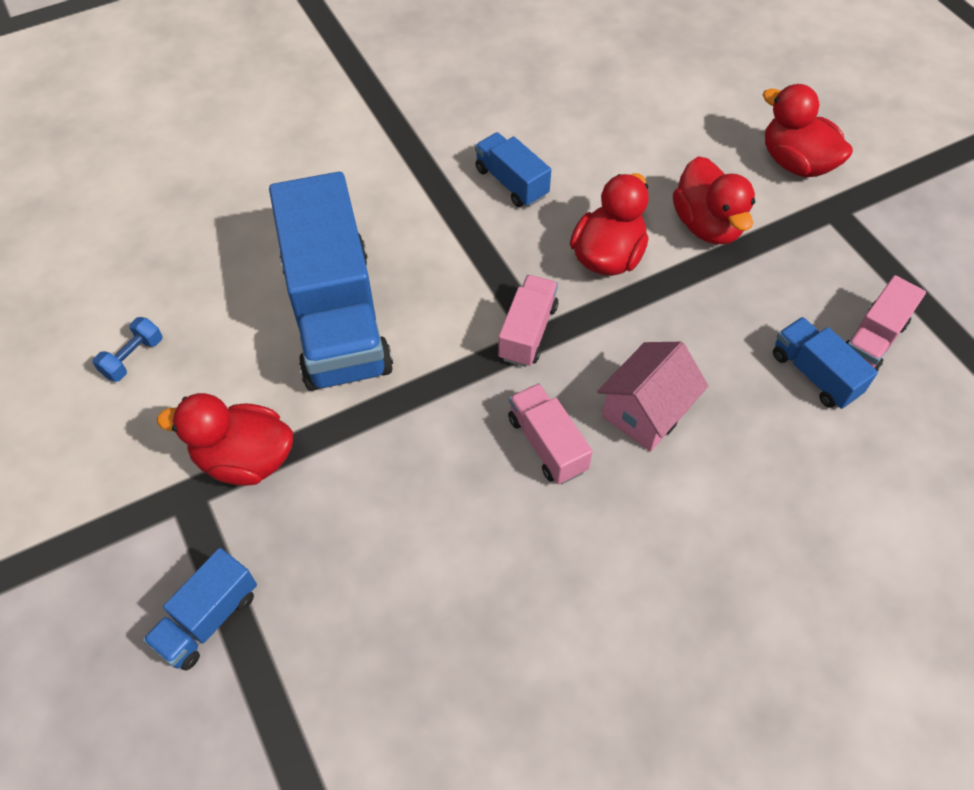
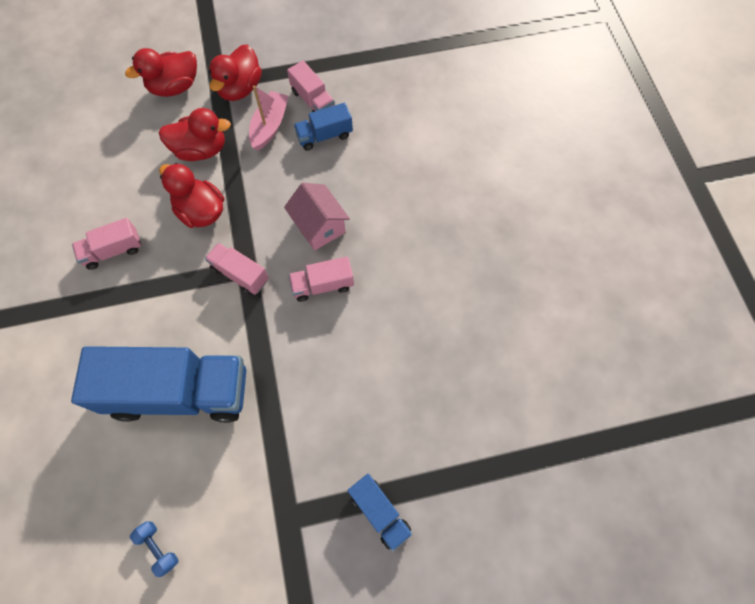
camera: 75 degrees left, 10 degrees up
(245, 459) = (273, 473): red duck -> red duck (240, 89)
(511, 182) = (113, 251): blue truck -> pink truck
(792, 295) = (269, 126): none -> pink boat

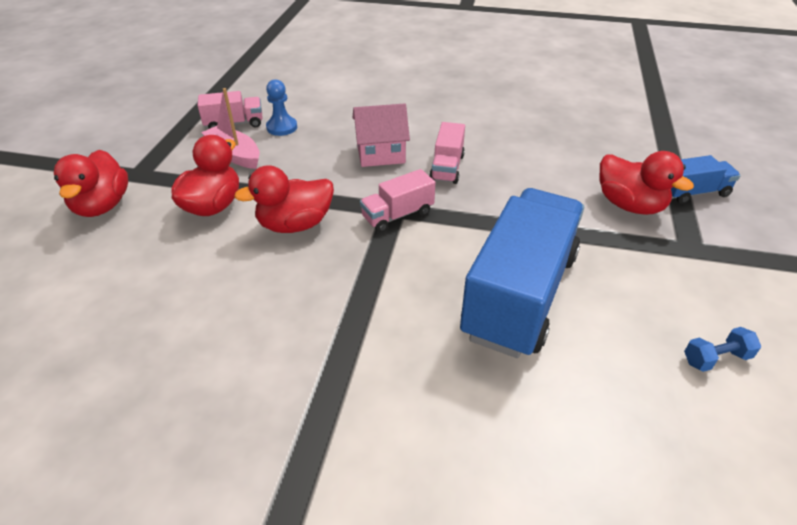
camera: 65 degrees left, 25 degrees down
(113, 251) = (285, 312): pink truck -> none
(240, 89) = (165, 161): red duck -> red duck (629, 205)
(324, 136) = (282, 127): blue truck -> blue pawn

